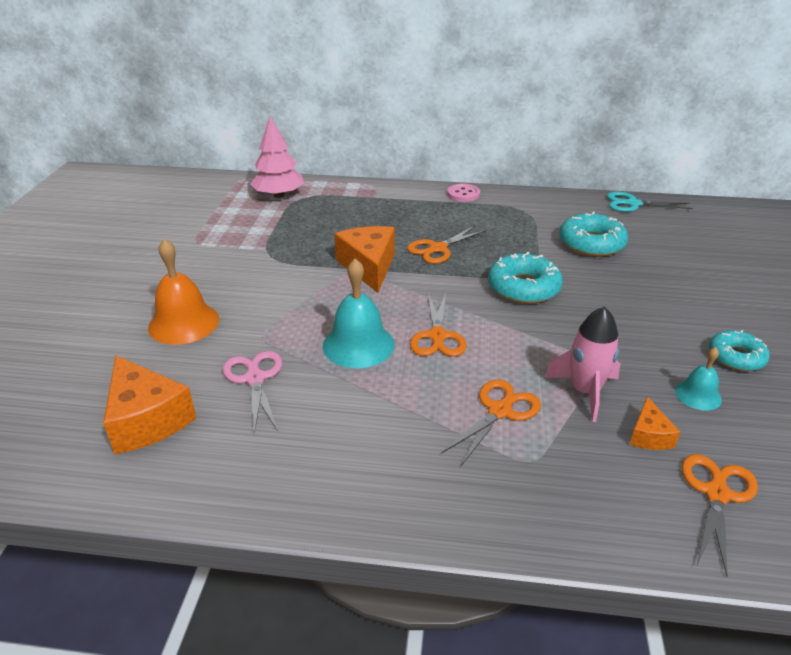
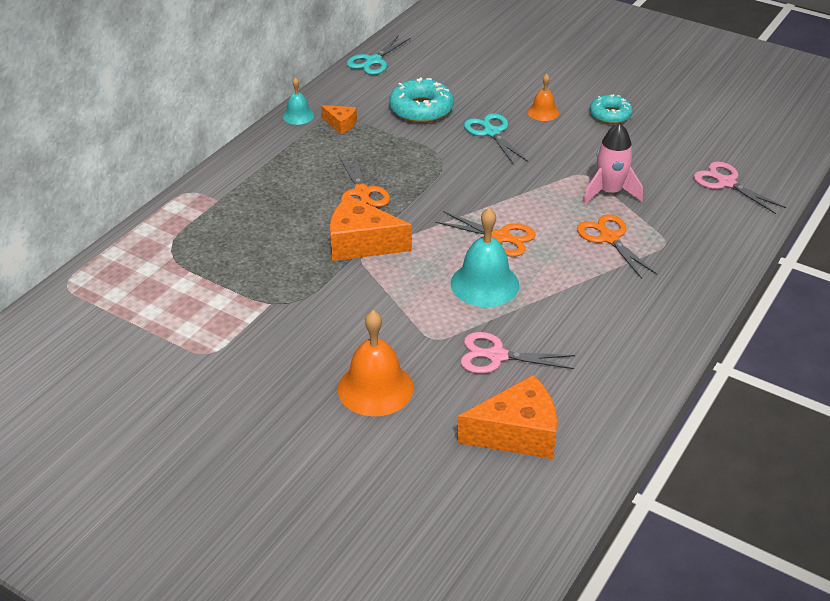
camera: 65 degrees left, 5 degrees up
(279, 195) = (146, 266): pink tree -> none
(463, 194) = (267, 142): pink button -> none
(523, 287) = (462, 169): turquoise donut -> none
(602, 289) = (492, 132): none -> turquoise scissors
(649, 435) = (666, 185): orange cheese -> orange cheese (340, 124)
(678, 310) = (543, 112): none -> orange bell
(698, 395) = (639, 148): turquoise bell -> turquoise bell (298, 115)
(716, 494) = (726, 183): orange scissors -> pink scissors

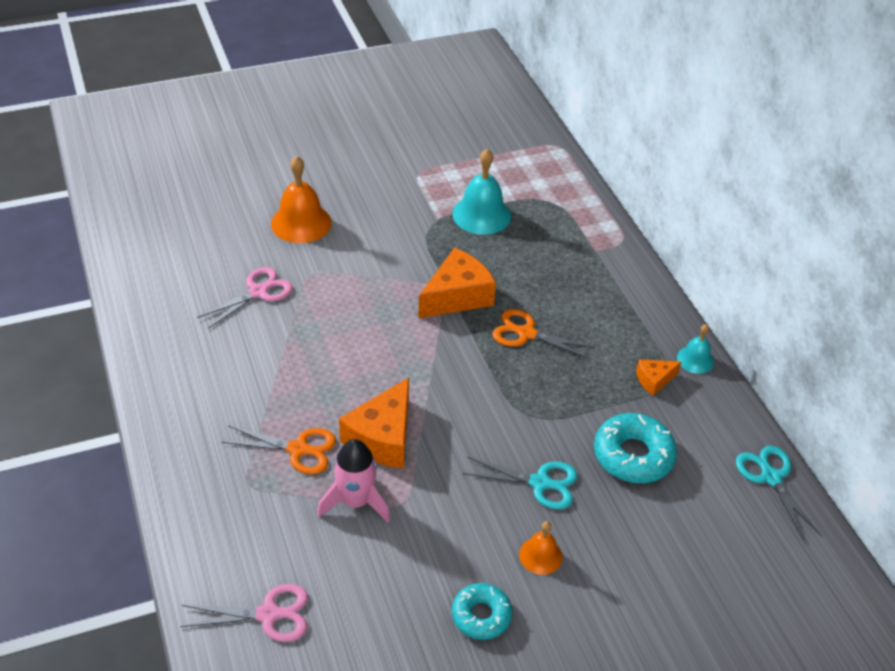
camera: 125 degrees right, 5 degrees up
(484, 284) = (334, 333): turquoise bell -> turquoise bell (481, 214)
(500, 237) = (377, 379): orange scissors -> none
(517, 433) = (187, 258): orange cheese -> orange cheese (382, 438)

